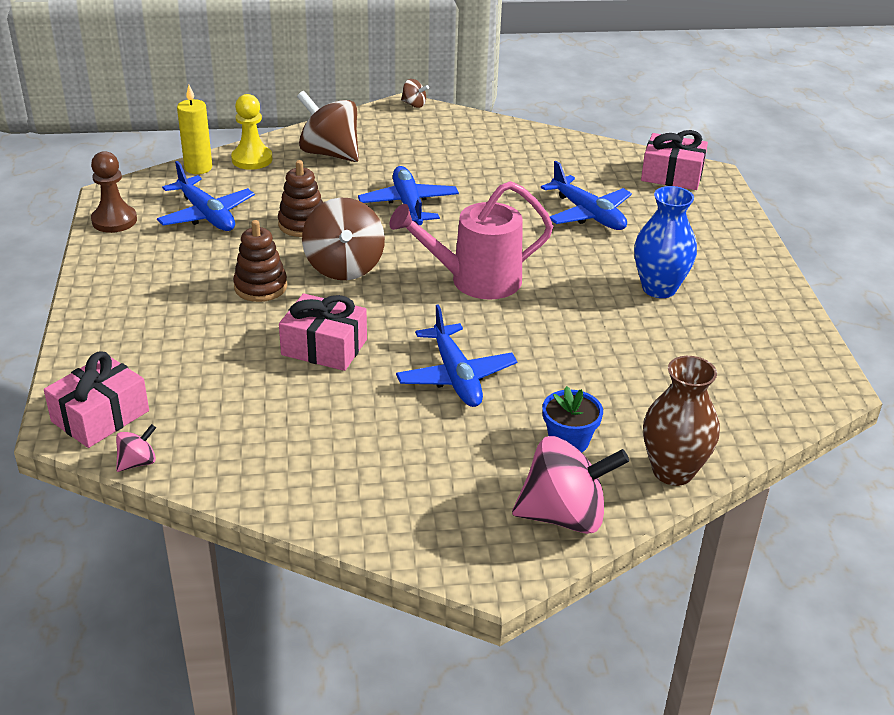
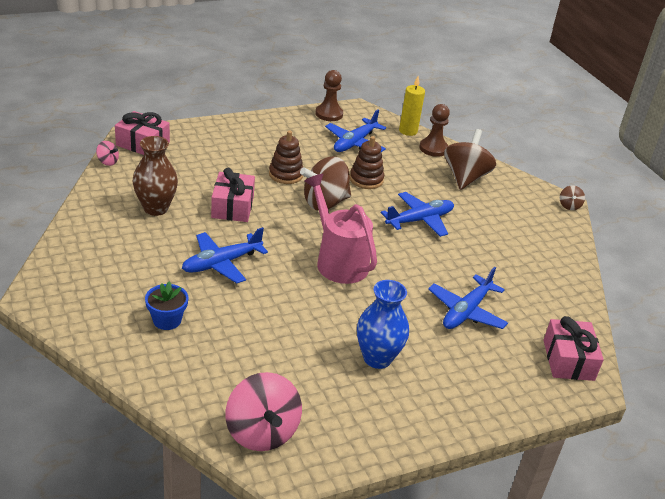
camera: 70 degrees right, 0 degrees up
(252, 159) = (433, 148): yellow pawn -> brown pawn
(564, 516) = (90, 323): pink spinning top -> pink spinning top (262, 432)
(673, 471) = (146, 374): brown vase -> brown vase (156, 208)

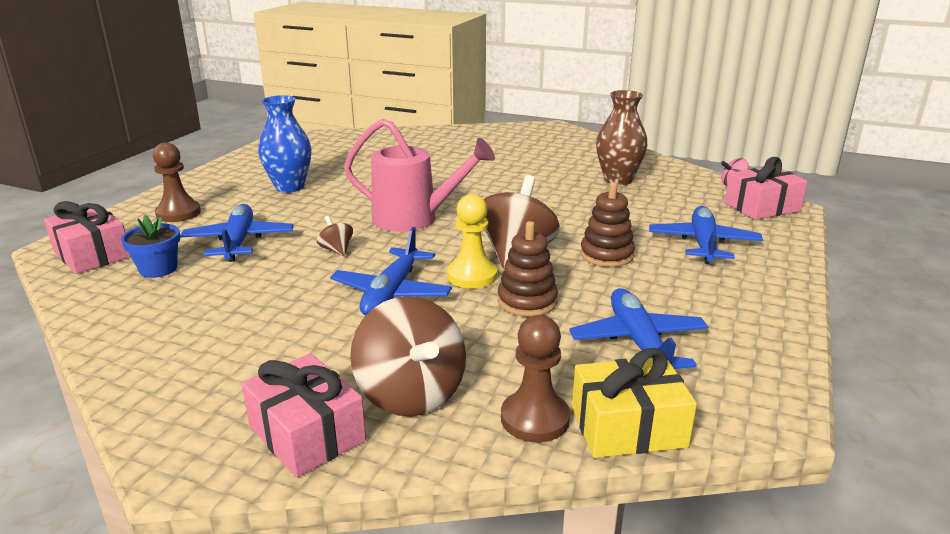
camera: 140 degrees right, 10 degrees down
(167, 320) = (463, 147): blue flower pot -> blue flower pot (158, 269)
(221, 263) = (496, 178): blue plane -> blue plane (703, 244)
(232, 207) = (576, 208): pink gift -> pink gift (306, 433)
(262, 432) = (322, 140): pink spinning top -> none
(329, 114) = (767, 366): brown pawn -> brown pawn (178, 213)
(368, 205) = (472, 276): none -> yellow pawn
(408, 131) = (628, 427): yellow candle -> yellow gift
(569, 206) = (166, 464): brown spinning top -> brown spinning top (336, 250)

